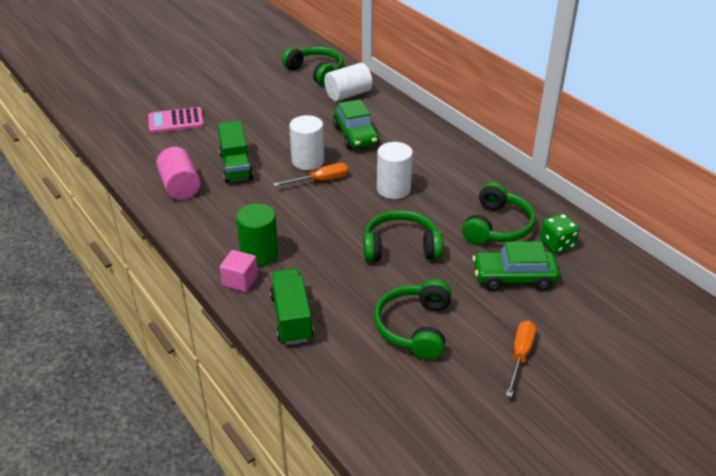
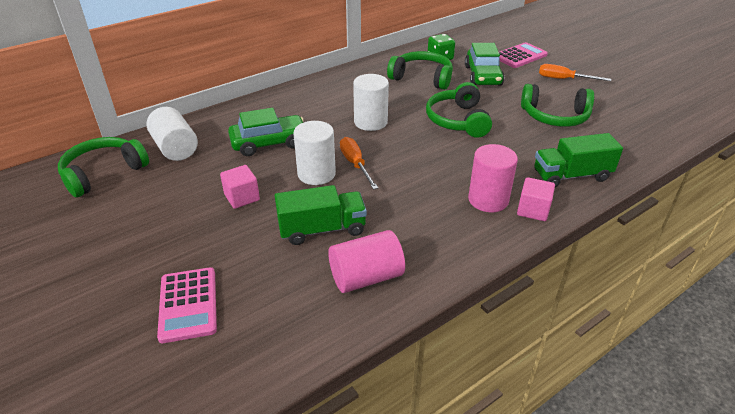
camera: 90 degrees left, 0 degrees up
(259, 254) = (488, 200): green cylinder -> pink cylinder
(280, 129) = (242, 197): none -> pink cube
(586, 321) = (520, 56): none -> pink calculator

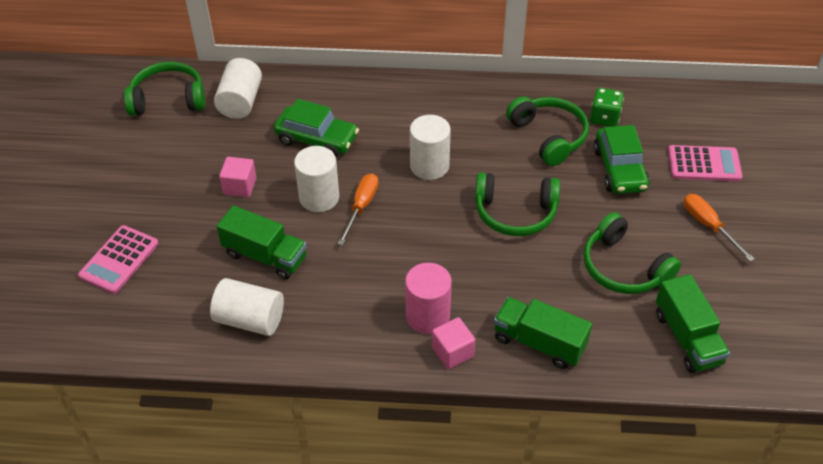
camera: 40 degrees right, 10 degrees up
(366, 277) = (250, 319): pink cylinder -> white cylinder
(458, 120) = (515, 213): green headphones -> green headphones turned 120 degrees counterclockwise
(483, 76) = (619, 169): green car -> green car turned 45 degrees counterclockwise
(635, 131) = (687, 338): none -> green truck

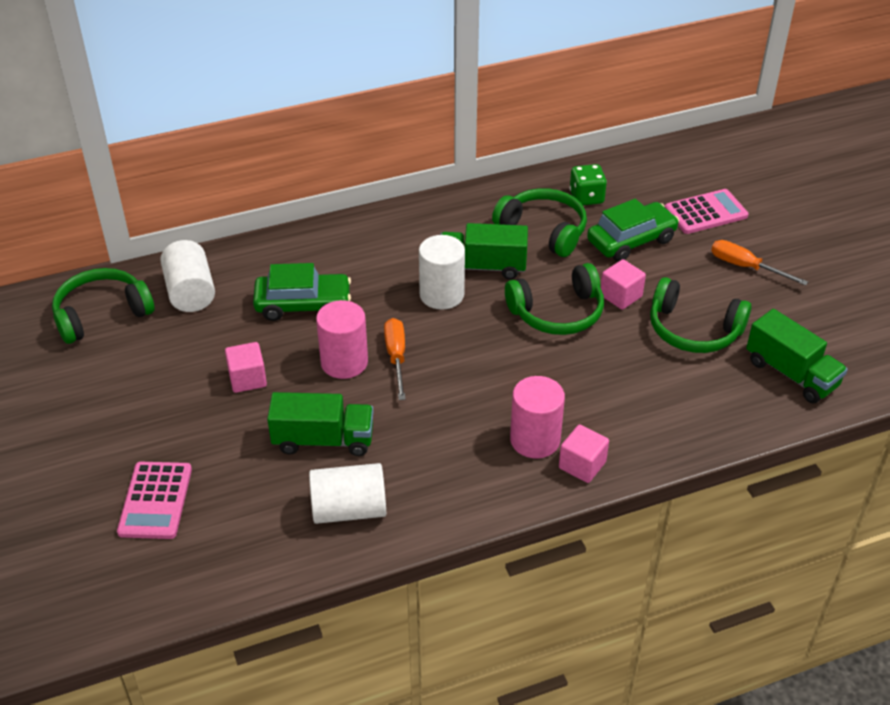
camera: 25 degrees left, 5 degrees down
(319, 197) = (344, 362): white cylinder -> pink cylinder
(539, 343) = (659, 426): green truck -> green truck (482, 267)
(578, 216) = (620, 296): none -> pink cube
(619, 169) = (631, 241): green car -> green car turned 90 degrees counterclockwise

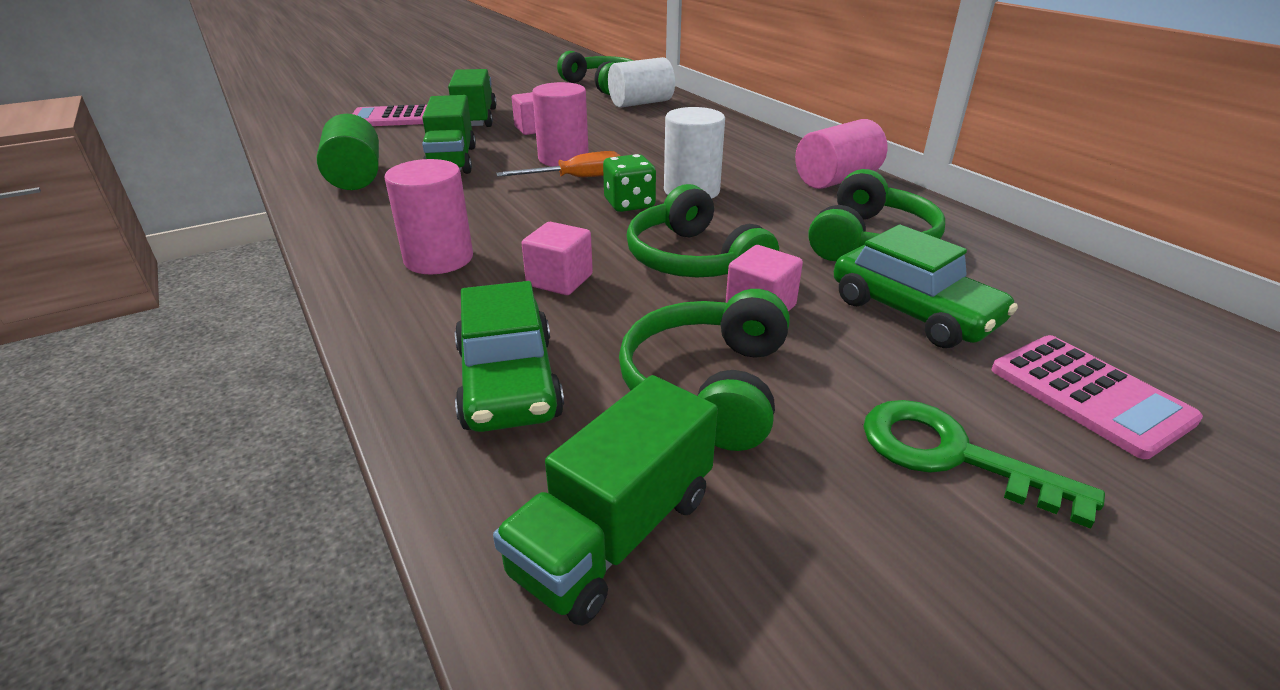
camera: 80 degrees right, 10 degrees down
(303, 305) = (643, 137): green car -> green car (508, 382)
(349, 509) = (355, 177): white cylinder -> green cylinder
(439, 217) = (836, 179): none -> pink cylinder
(482, 267) = (759, 208): green truck -> green truck (476, 118)
(582, 465) = (385, 293): pink cube -> pink cube (559, 280)
(586, 197) = (987, 268): green dice -> green dice (629, 204)
(745, 267) = (952, 456): orange screwdriver -> green key

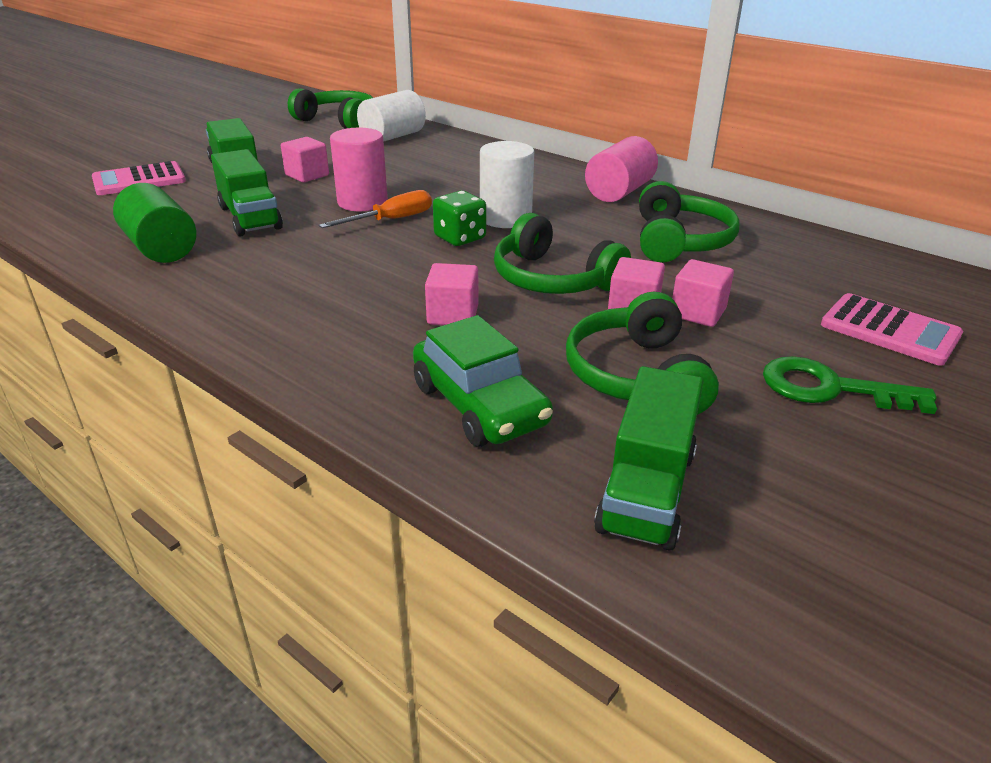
camera: 20 degrees left, 0 degrees up
(438, 259) = (324, 314): pink cylinder -> none
(836, 325) = (697, 313): none -> pink cube
(913, 312) = (745, 293): green car -> none

